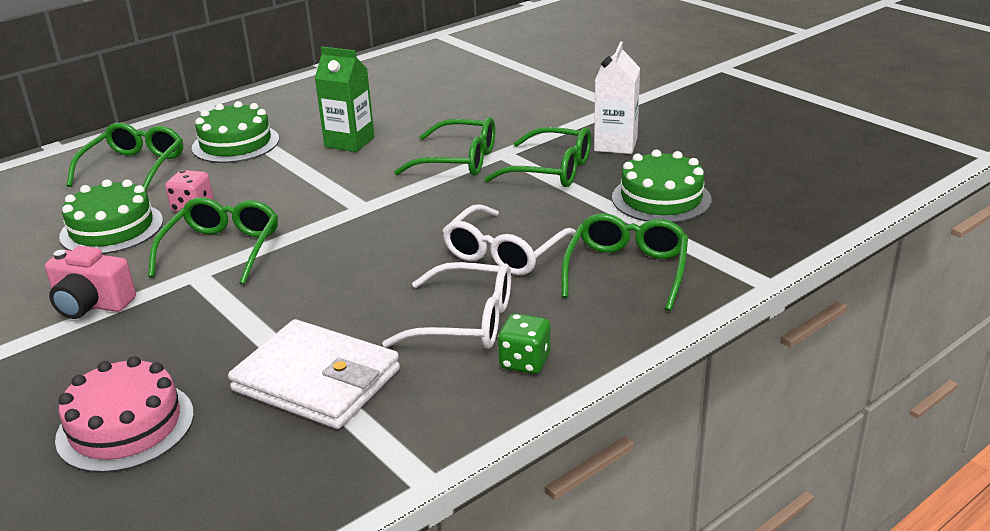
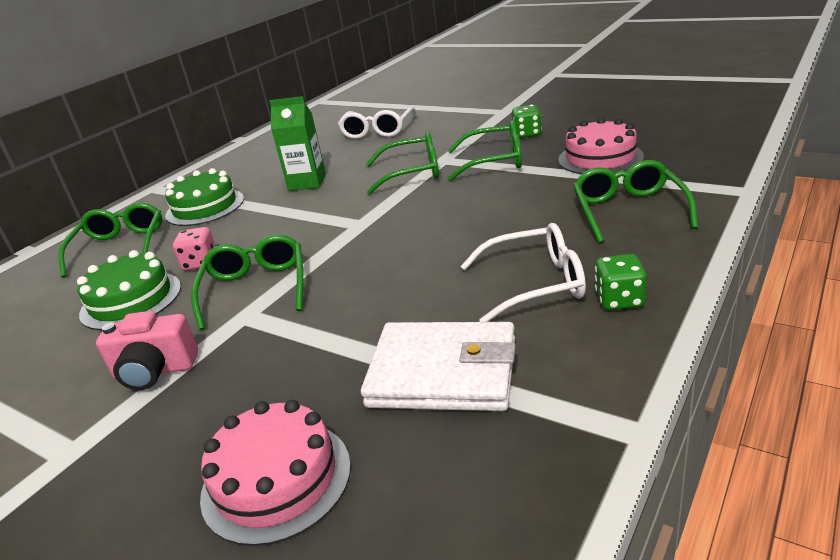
camera: 15 degrees left, 0 degrees up
(504, 253) = (515, 224): white glasses -> white glasses (377, 131)
(615, 144) = (527, 134): white carton -> green dice
(661, 198) = (600, 158): green cake -> pink cake

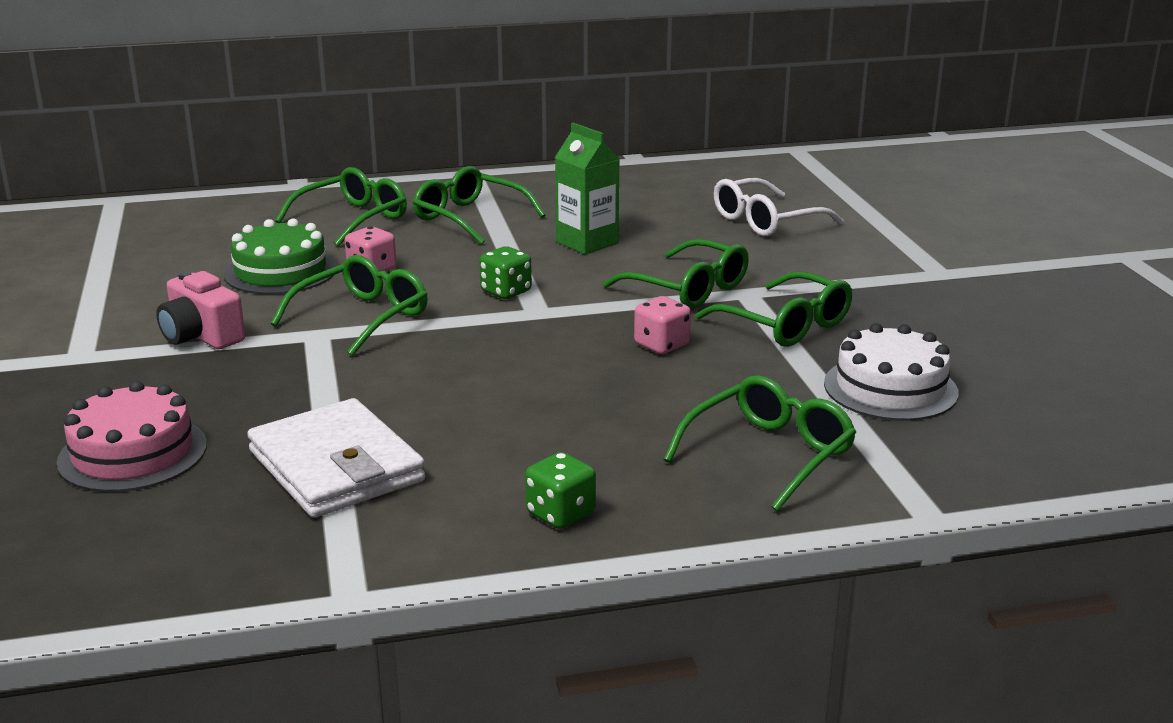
camera: 40 degrees right, 5 degrees down
(205, 207) = (469, 218): green cake -> green glasses
(462, 200) = (661, 345): none -> pink dice
(527, 134) = (893, 315): green dice -> green dice (506, 291)
(535, 284) = (537, 455): white glasses -> none
(600, 158) = (890, 388): pink cake -> white cake

